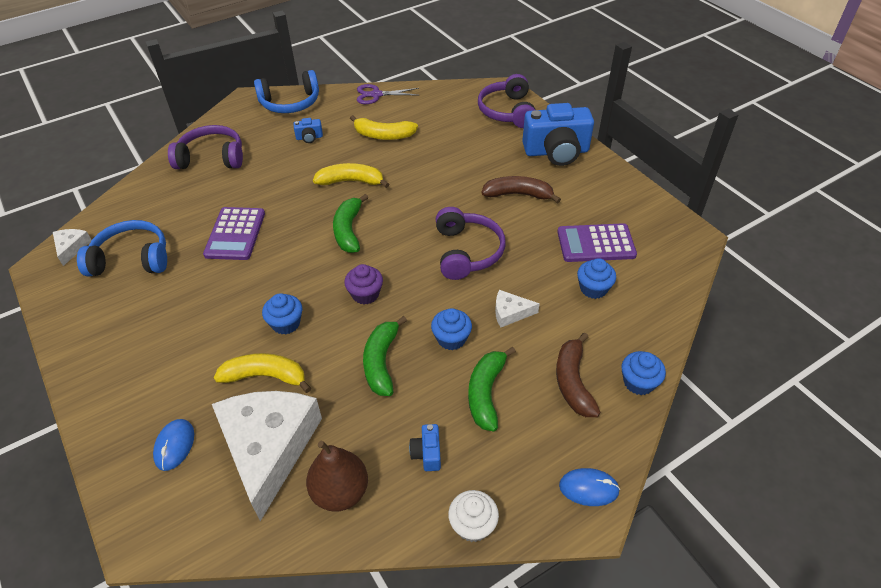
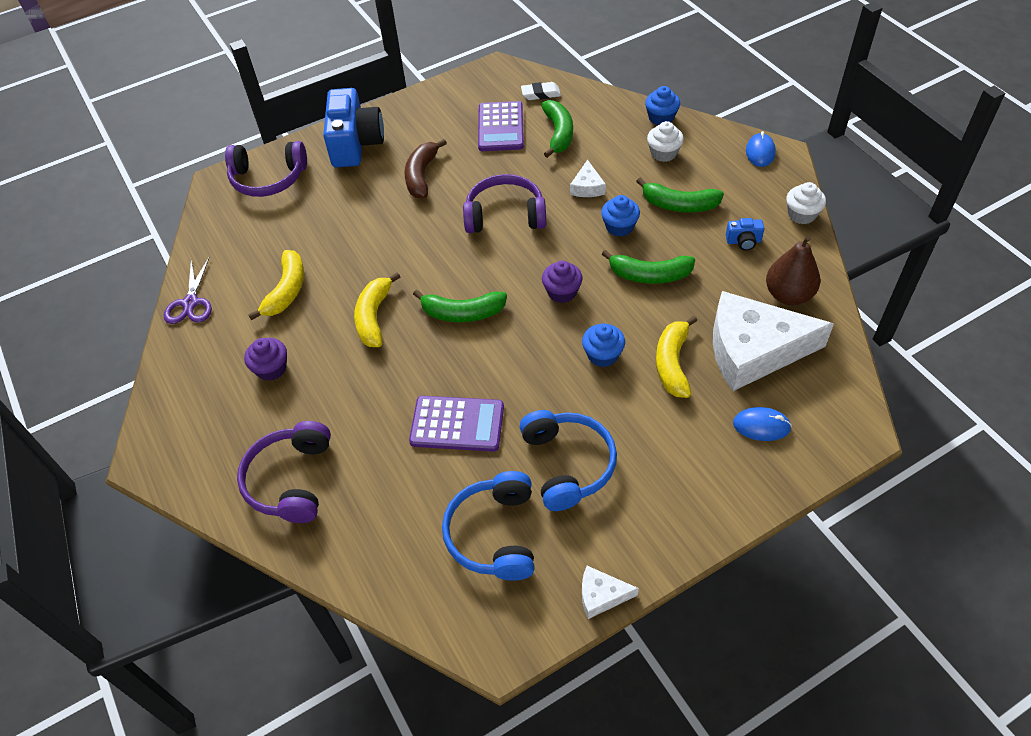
camera: 85 degrees left, 5 degrees up
(71, 248) = (465, 620): white cheese -> white cheese (601, 595)
(290, 103) = (178, 401): blue headphones -> blue headphones (567, 464)
(309, 137) = (271, 368): blue camera -> purple cupcake
(573, 382) = (663, 153): brown banana -> white cupcake
(593, 288) = (558, 133): blue cupcake -> green banana
(658, 273) = (541, 94): none -> white eraser

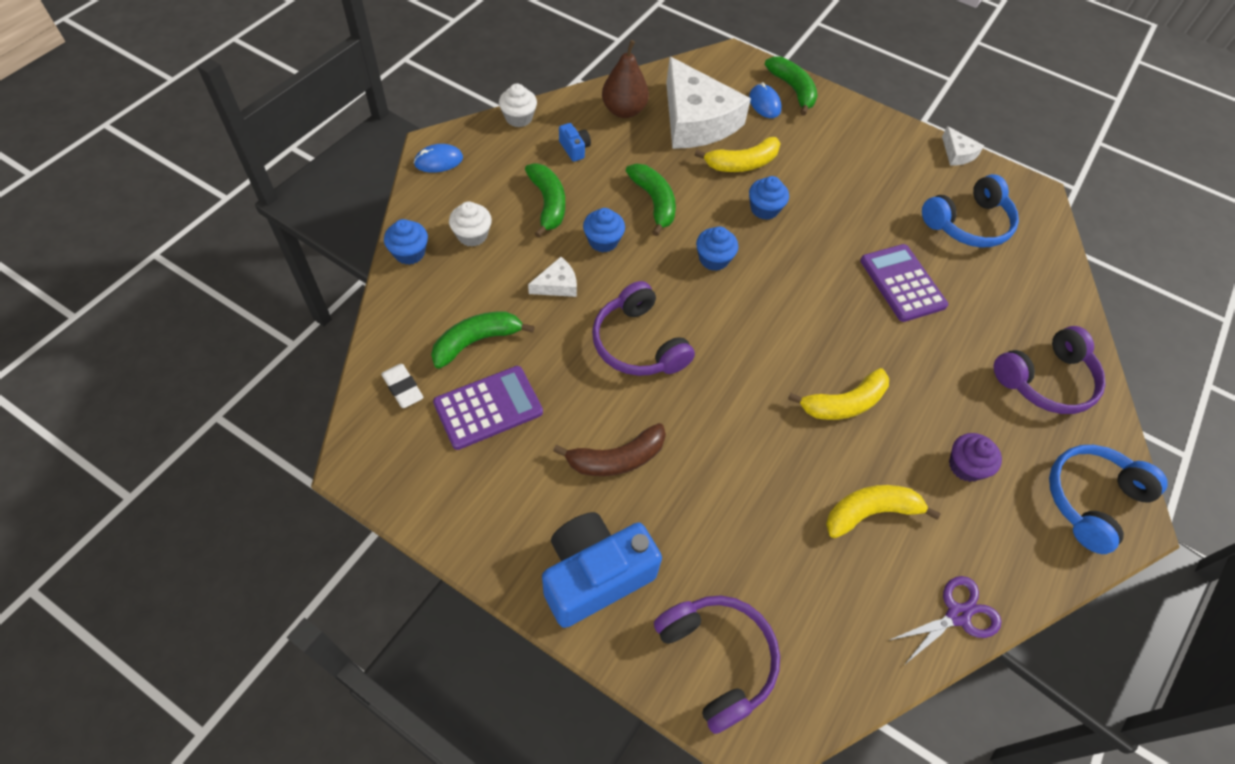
camera: 125 degrees left, 5 degrees up
(462, 313) = (788, 328): green banana -> green banana (793, 90)
(562, 292) = (713, 259): purple cupcake -> blue cupcake
(567, 464) = (880, 200): blue headphones -> blue headphones (1091, 500)

